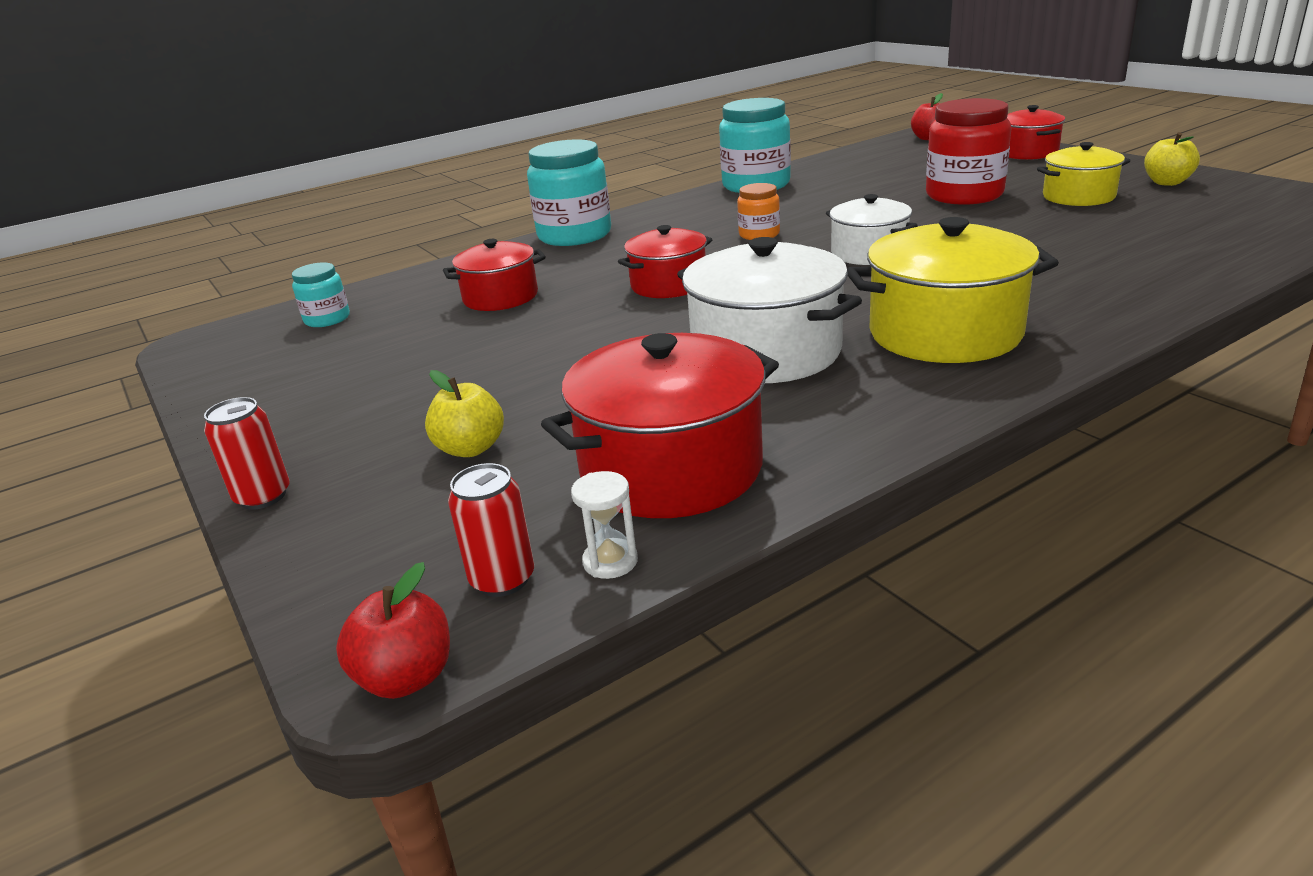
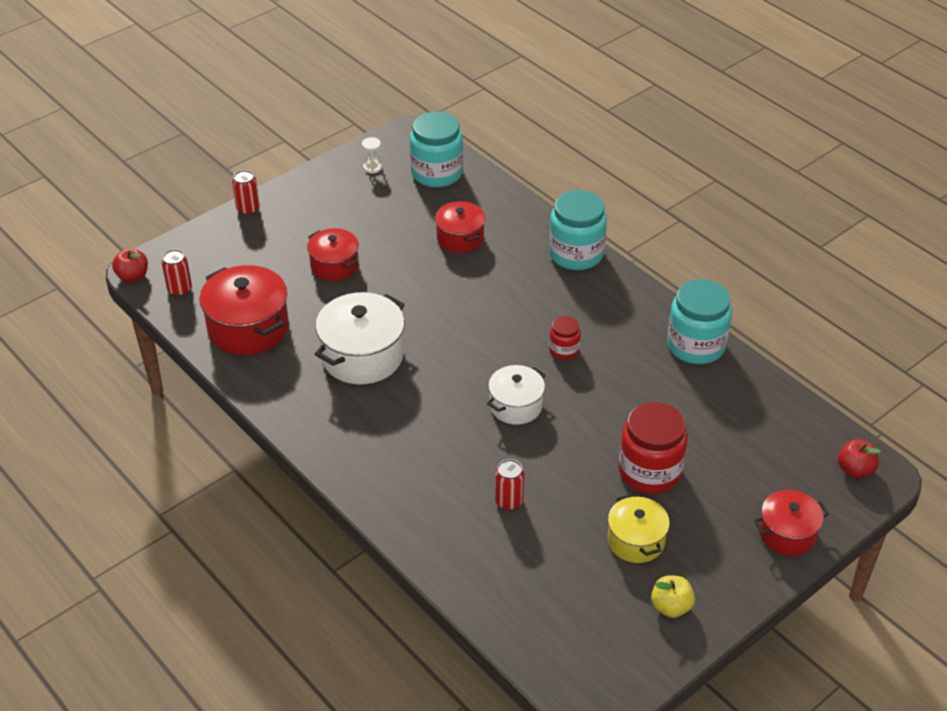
camera: 80 degrees right, 15 degrees up
(327, 319) = (437, 173): turquoise jar -> turquoise jar, size x1.93
(470, 448) = (277, 262): yellow apple -> none
(610, 561) = (185, 316): white hourglass -> white hourglass (372, 167)
(669, 285) = (470, 310): red pot -> red pot (334, 265)
(759, 234) = (564, 350): orange jar -> red jar
(945, 333) = (376, 430): yellow pot -> none
(1053, 250) = (509, 501): none -> red can

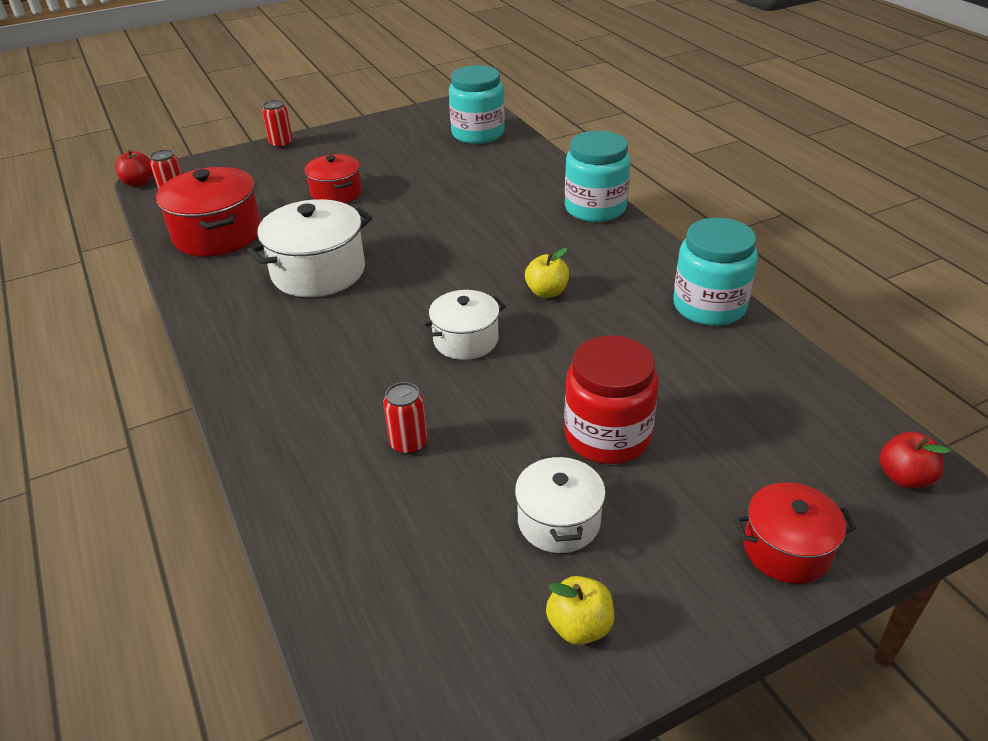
camera: 15 degrees right, 5 degrees down
(372, 167) = (417, 125): white hourglass -> none
(460, 238) = (476, 184): red pot -> none
(564, 350) = (547, 292): red jar -> yellow apple
(636, 541) = (558, 521): yellow pot -> white pot

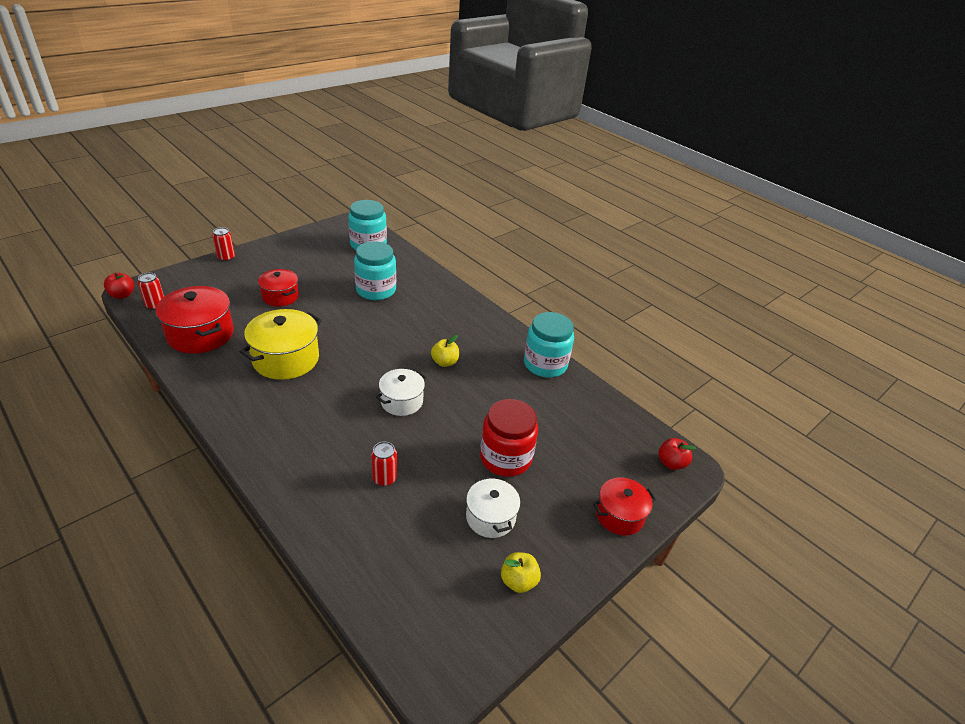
camera: 20 degrees left, 0 degrees up
(318, 272) = (286, 359): white pot -> yellow pot
(595, 208) = (460, 299): turquoise jar -> turquoise jar (376, 290)

